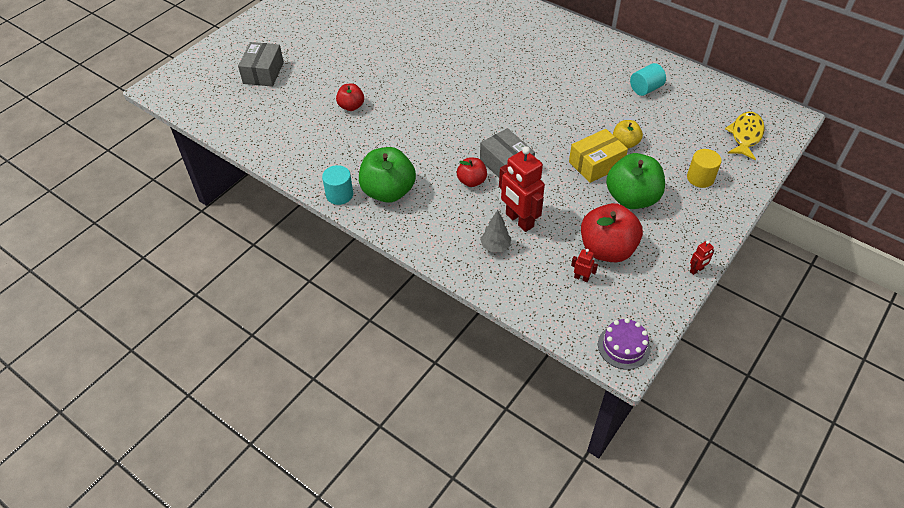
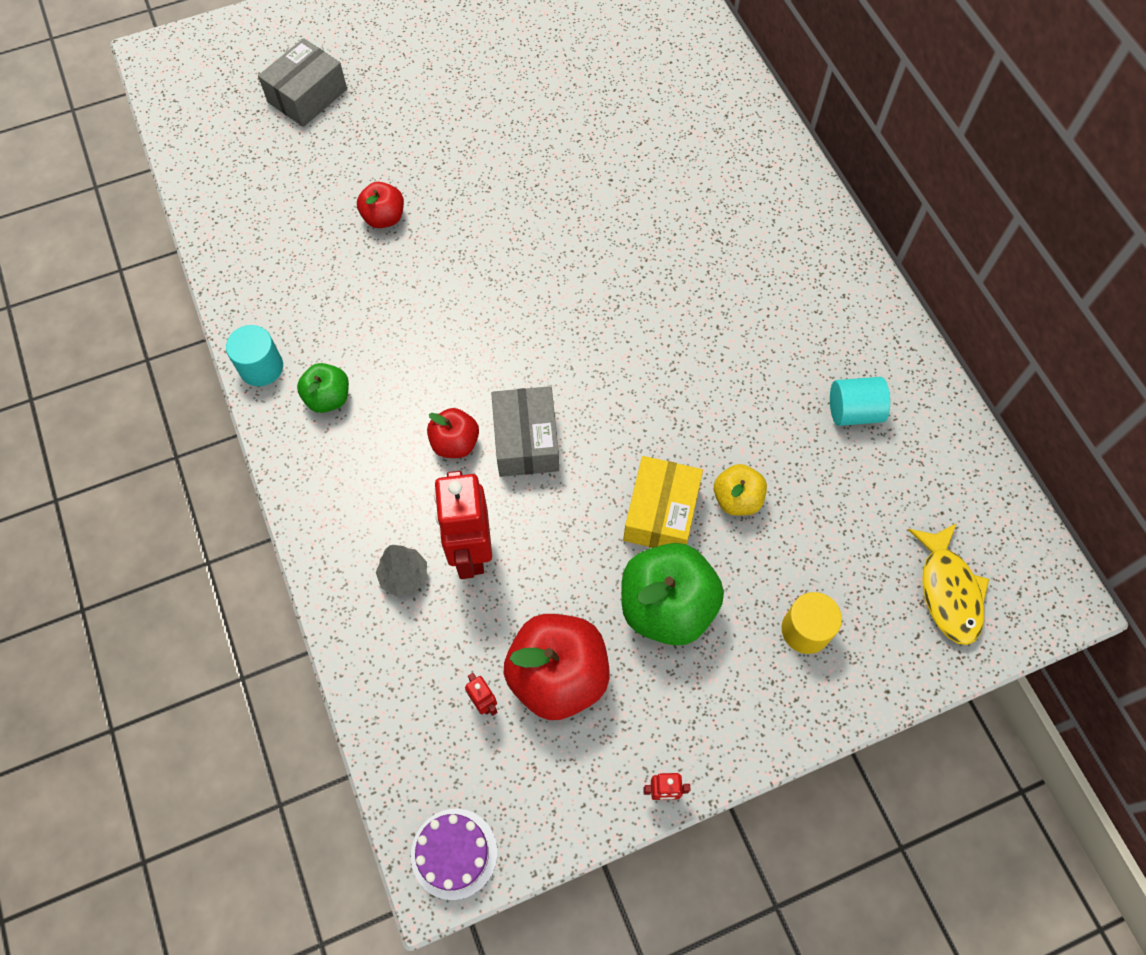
camera: 30 degrees right, 15 degrees up
(388, 192) = (328, 398): green apple -> green apple, size x0.55
(596, 164) = (661, 513): yellow box -> yellow box turned 75 degrees counterclockwise
(745, 135) = (948, 591): yellow fish -> yellow fish turned 120 degrees clockwise

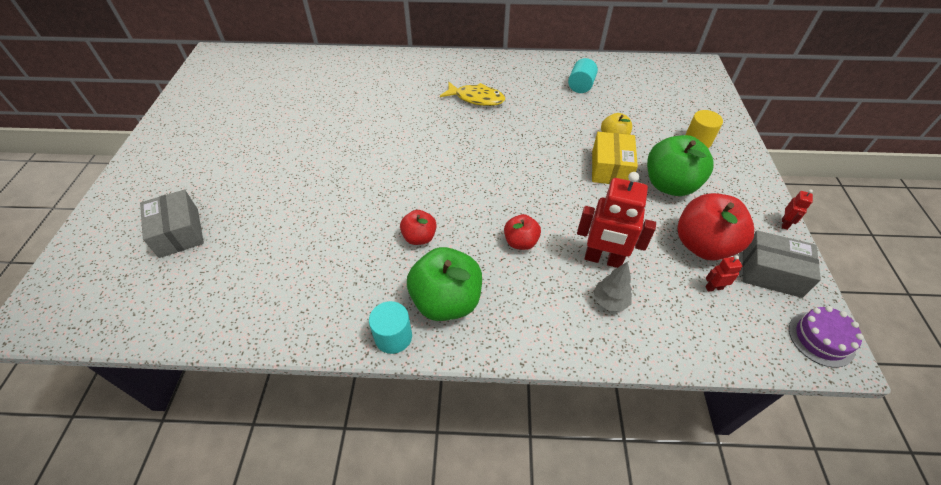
camera: 65 degrees left, 15 degrees down
(328, 398) = (446, 301): green apple -> green apple, size x1.83
(384, 218) = (322, 223): red apple -> red apple (419, 237)
(526, 440) = (536, 208): grey box -> grey box (771, 272)
(661, 513) = (610, 168): yellow box -> yellow box turned 60 degrees clockwise
(948, 591) = (688, 92): yellow fish -> yellow fish (476, 98)

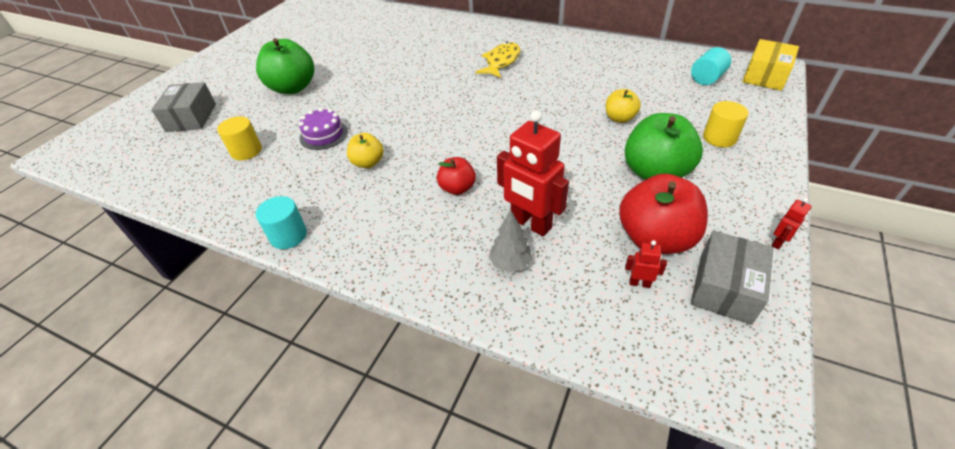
camera: 25 degrees right, 5 degrees down
(278, 257) = (246, 151): none -> yellow cylinder
(419, 237) = (368, 163): red apple -> yellow apple
(446, 301) = (353, 220): green apple -> green apple (293, 88)
(476, 98) = (501, 62): yellow fish -> yellow fish turned 105 degrees counterclockwise
(580, 86) = (616, 67): turquoise cylinder -> turquoise cylinder (706, 78)
(610, 168) = (597, 144): yellow box -> yellow box (765, 76)
(771, 272) = (725, 288): grey box -> grey box turned 75 degrees clockwise
(821, 339) = (746, 377): purple cake -> purple cake (324, 135)

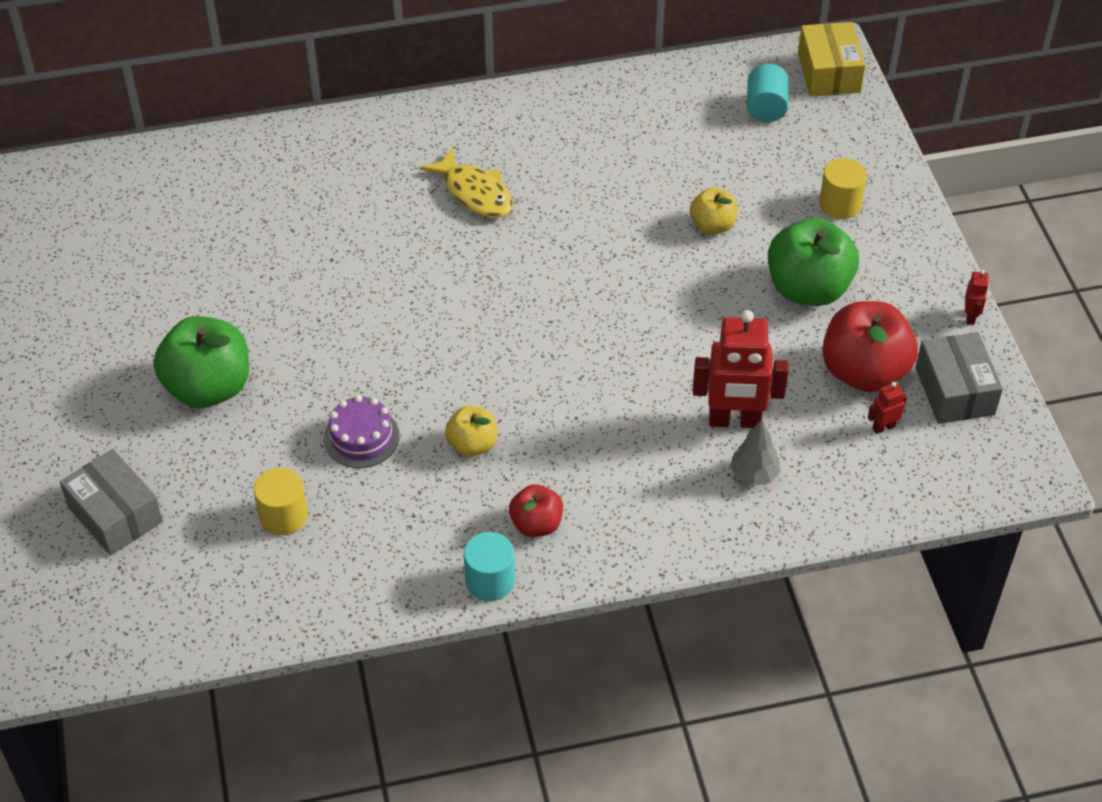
camera: 40 degrees left, 5 degrees up
(457, 188) = (617, 421): red apple -> red apple (536, 524)
(501, 62) = (475, 193): yellow fish -> yellow fish turned 150 degrees clockwise

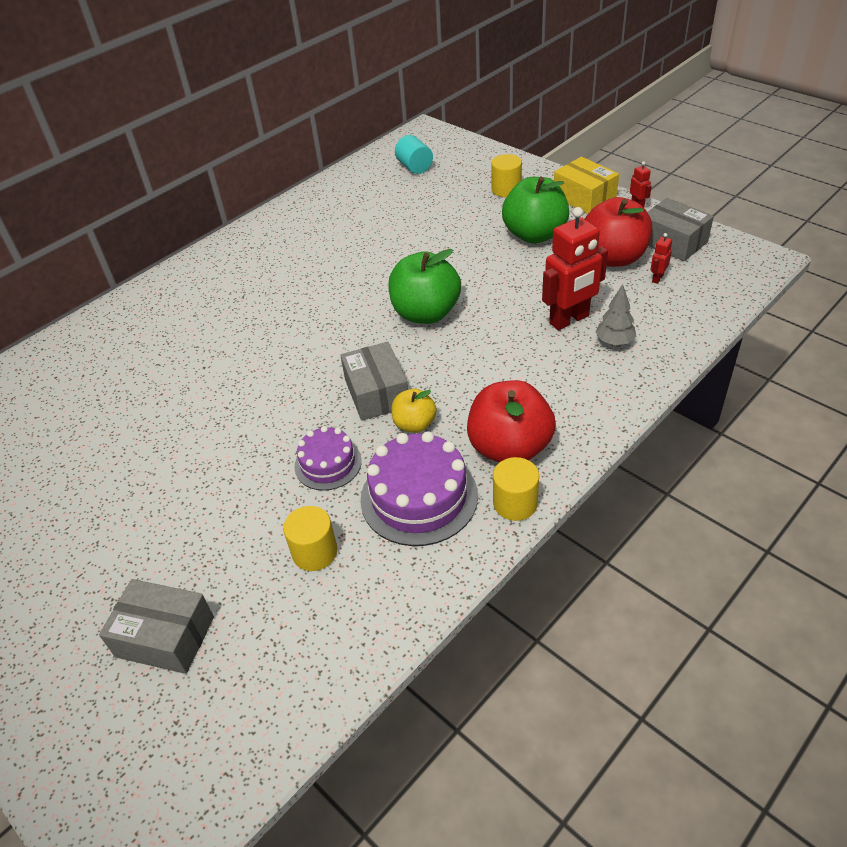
camera: 30 degrees left, 5 degrees down
(208, 388) = (174, 496): green apple -> green apple (426, 313)
(412, 521) = (419, 497): none -> purple cake
(466, 389) = (376, 393): none -> grey box
(475, 193) = (274, 284): yellow fish -> none
(490, 580) = (515, 503): turquoise cylinder -> yellow cylinder
(536, 524) = (509, 448): red apple -> red apple, size x1.83
(712, 225) = (444, 231): yellow apple -> none
(829, 73) = (433, 138): yellow box -> yellow box (584, 197)

